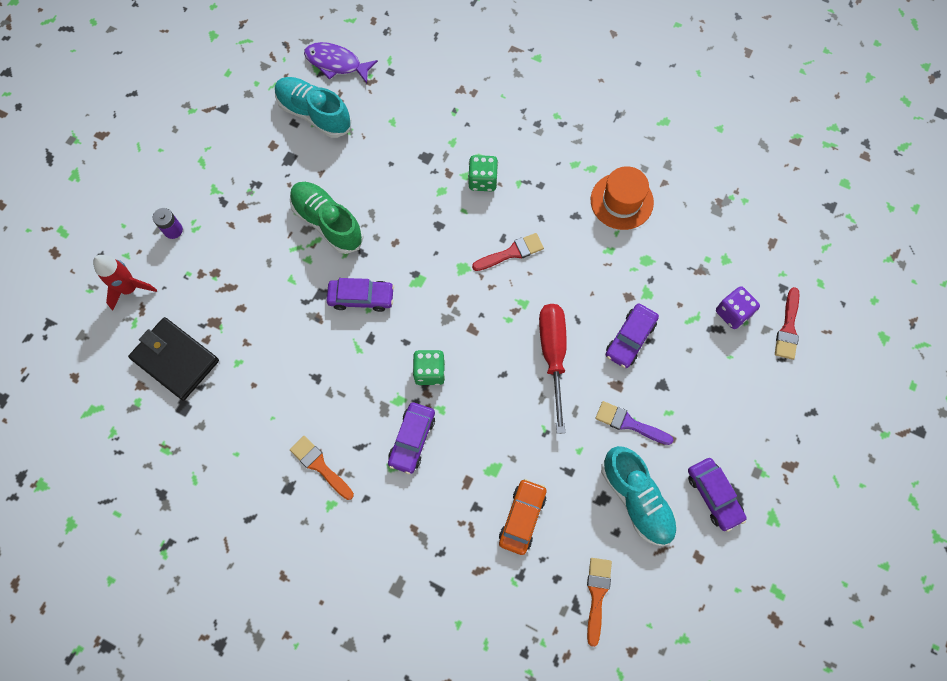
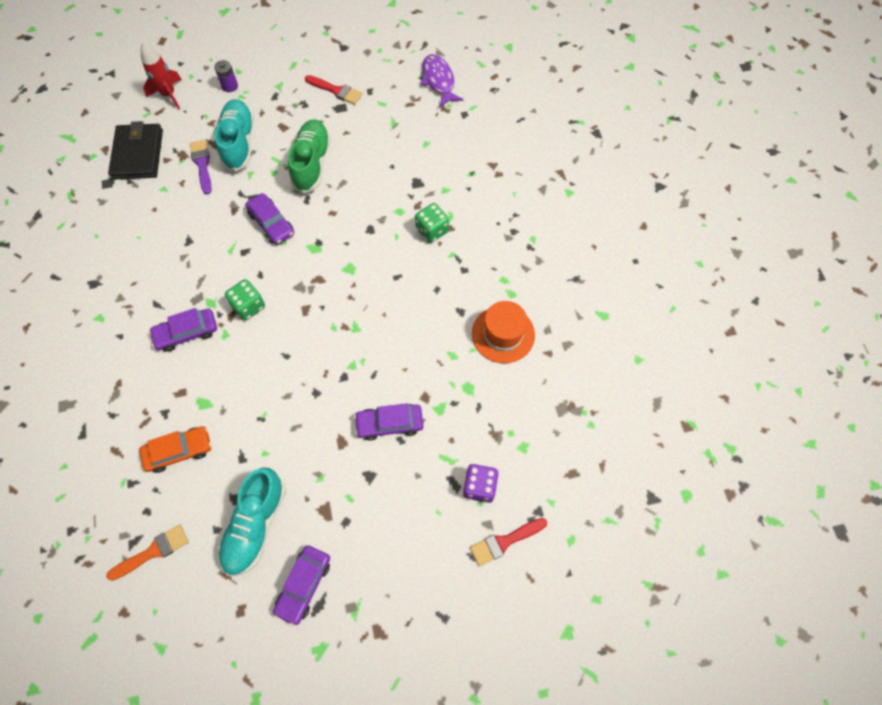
camera: 50 degrees right, 5 degrees down
(314, 114) = (387, 96): turquoise shoe -> turquoise shoe (239, 142)
(319, 466) = (123, 290): orange brush -> none
(512, 252) = (390, 291): red brush -> red brush (336, 91)
(553, 355) = (329, 378): red screwdriver -> none
(629, 423) = (316, 474): purple brush -> purple brush (202, 164)

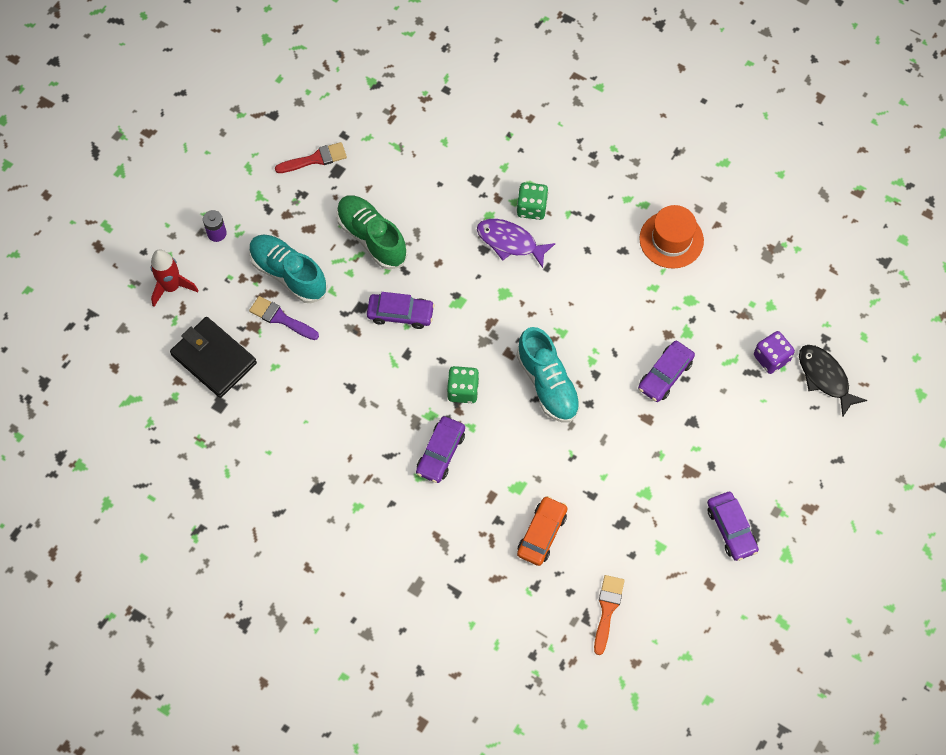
camera: 45 degrees left, 0 degrees up
(255, 525) = (655, 526): turquoise shoe -> turquoise shoe (548, 384)
(439, 80) = (391, 77): purple fish -> purple fish (510, 242)
(504, 542) = (825, 377): red brush -> black fish

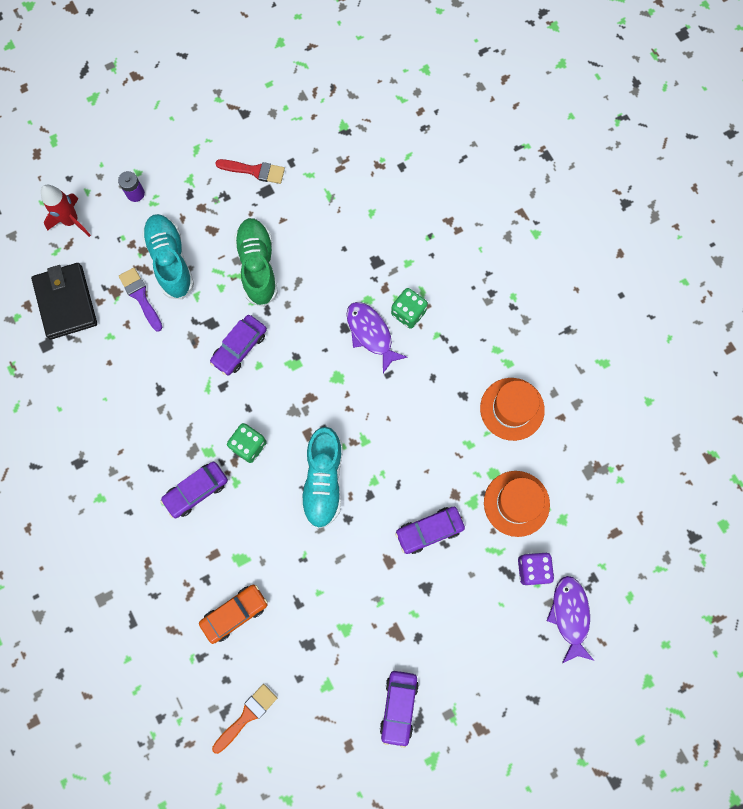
camera: 30 degrees right, 10 degrees up
(400, 314) = (239, 347): purple car -> purple car turned 90 degrees clockwise
(724, 313) = (516, 503): none -> orange hat
(825, 377) = (570, 615): black fish -> purple fish

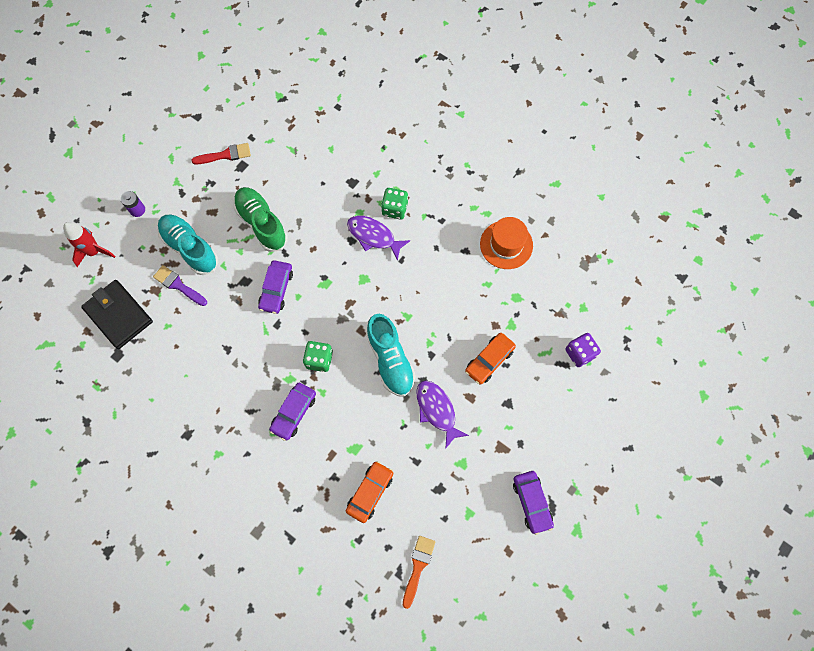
camera: 25 degrees left, 5 degrees down
(429, 531) = (489, 360): purple car -> orange car
(516, 503) = (544, 311): orange hat -> none
(570, 615) = (623, 374): purple fish -> purple fish (437, 410)

